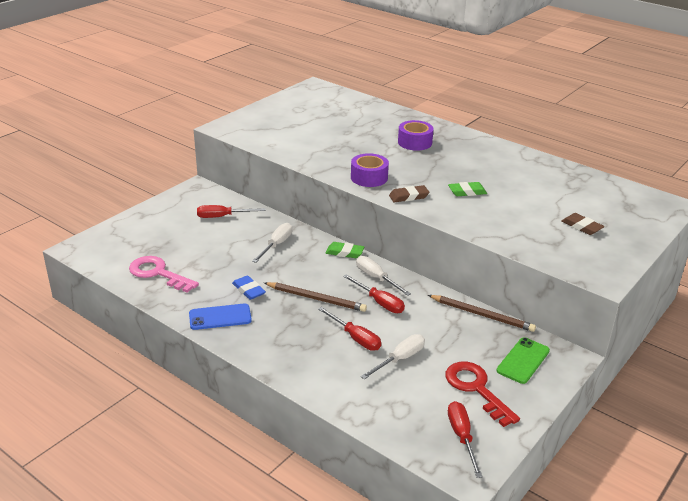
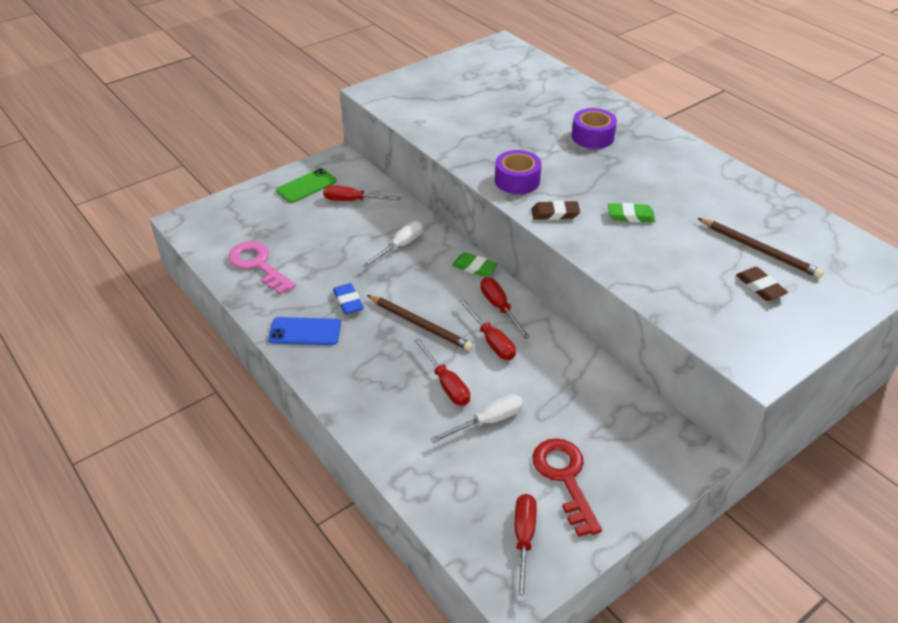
camera: 15 degrees right, 10 degrees up
(376, 278) = (499, 307): white screwdriver -> red screwdriver
(482, 315) = (609, 378): brown pencil -> brown pencil (759, 250)
(523, 361) = (637, 450): green phone -> green phone (306, 186)

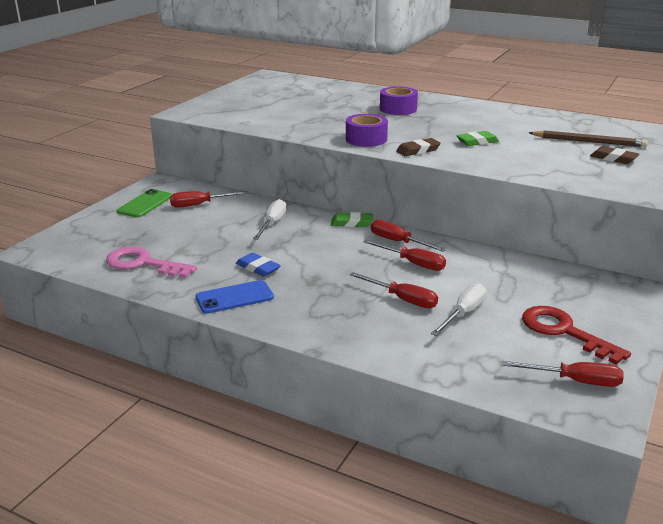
camera: 25 degrees left, 15 degrees down
(420, 324) = (340, 267): brown pencil -> none
(523, 539) = (575, 381): red screwdriver -> red screwdriver turned 120 degrees clockwise

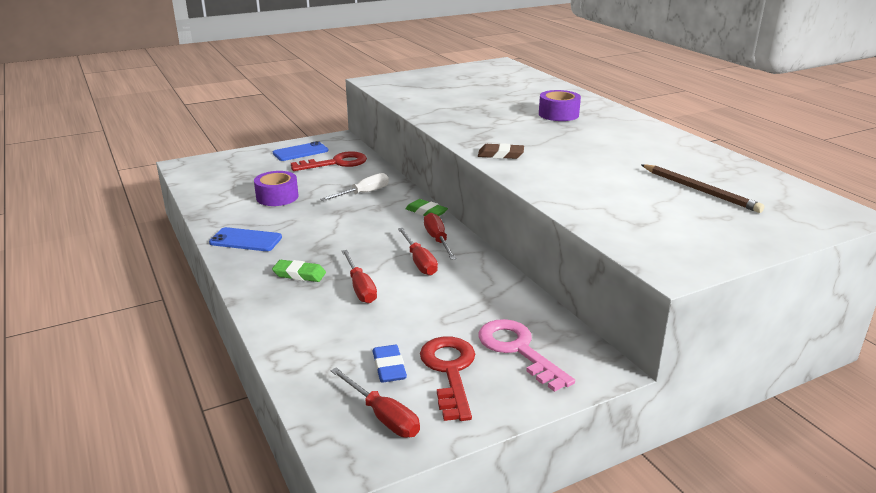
camera: 35 degrees right, 0 degrees up
(143, 264) = (230, 195): pink key -> pink key (518, 350)
(145, 204) = (300, 152): green phone -> blue phone
(199, 205) = (336, 163): red screwdriver -> red key
(258, 268) = (297, 224): blue eraser -> blue eraser (389, 367)
(366, 139) = (474, 134): purple tape -> purple tape (277, 197)
(463, 313) = (389, 319): white screwdriver -> none
(477, 142) = (574, 161): green eraser -> green eraser (299, 274)
(613, 158) = (692, 214): brown eraser -> none

